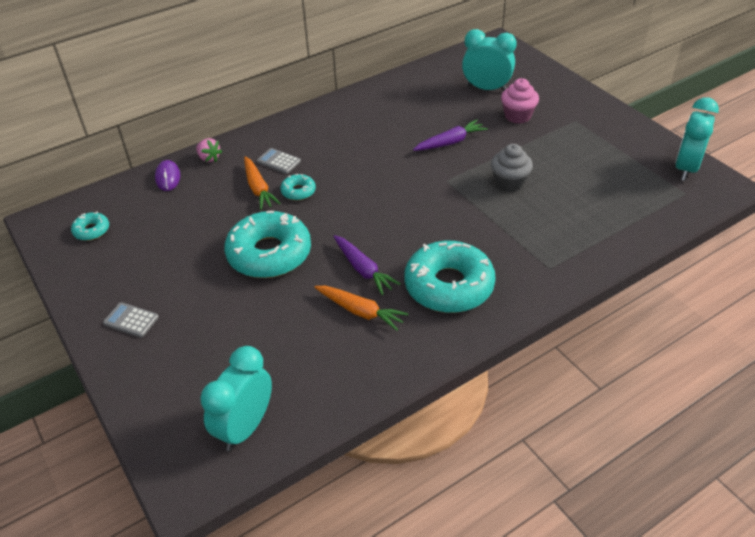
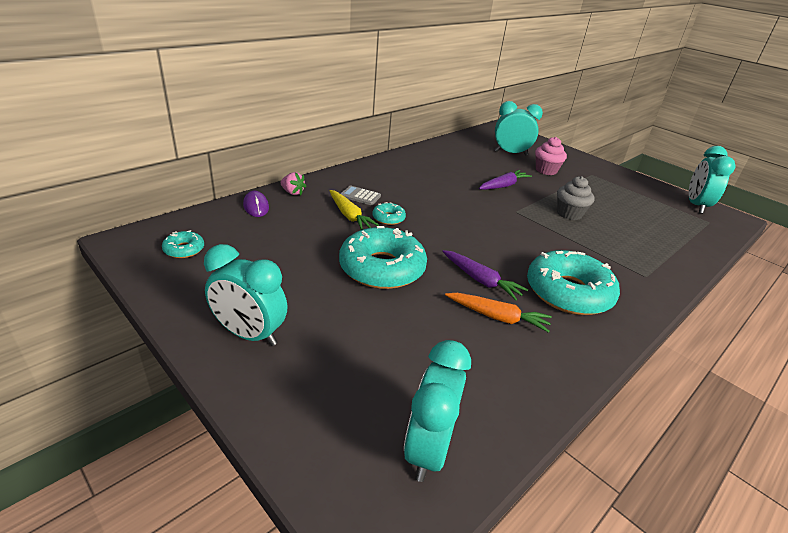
camera: 15 degrees left, 10 degrees down
(131, 320) = (249, 334): grey calculator -> turquoise clock
(258, 188) = (349, 216): orange carrot -> yellow carrot

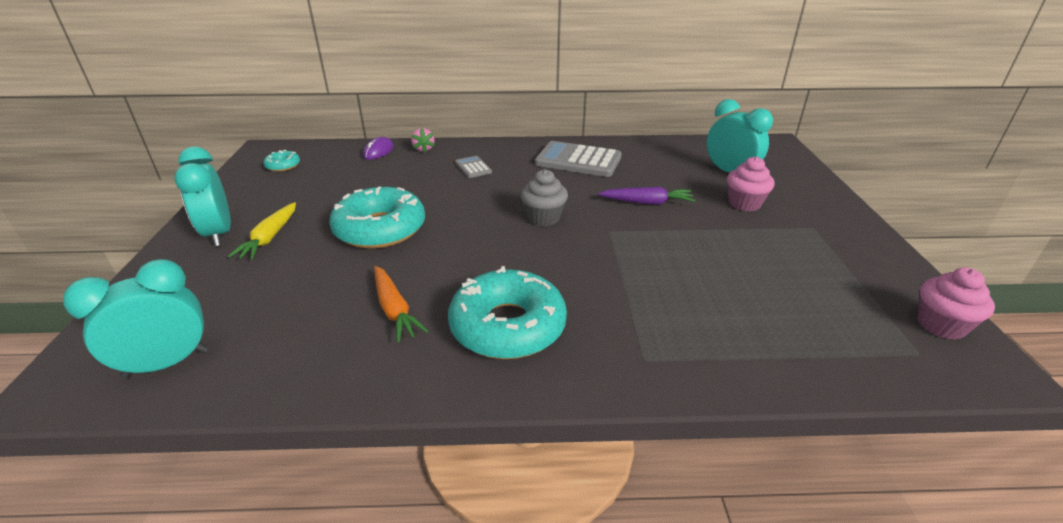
camera: 45 degrees right, 0 degrees up
(349, 216) = (433, 180): yellow carrot -> yellow carrot (269, 238)
(388, 218) = (462, 193): turquoise donut -> none
(419, 169) = (578, 160): none -> grey calculator
(481, 280) = (442, 274): purple carrot -> none
(569, 214) = (677, 257): grey cupcake -> grey cupcake (543, 218)
(696, 206) = (941, 325): turquoise clock -> pink cupcake

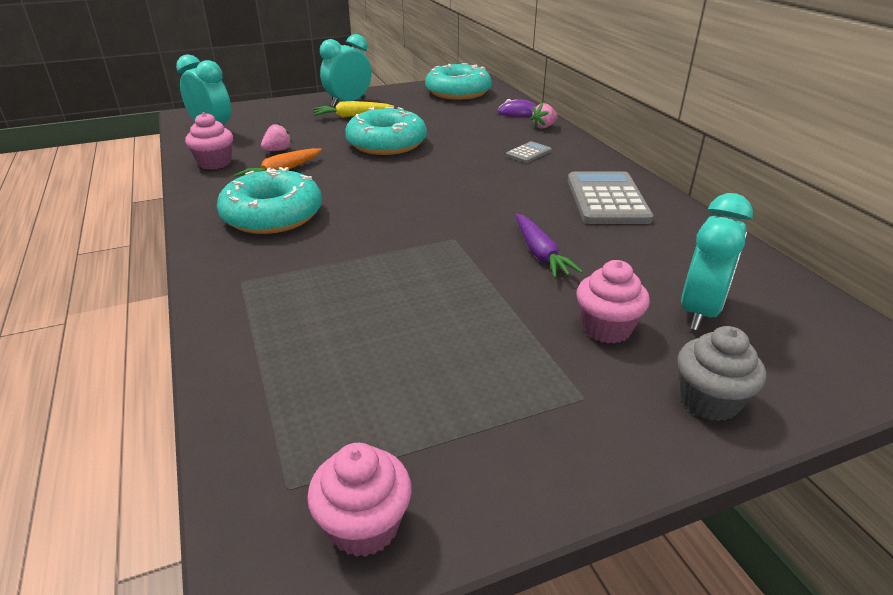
camera: 70 degrees right, 0 degrees up
(283, 166) = (458, 92): turquoise donut -> turquoise donut, size x2.23
(310, 366) = (215, 163): none -> pink cupcake
(321, 306) = (278, 150): none -> pink strawberry
(543, 218) = (455, 201): grey cupcake -> grey cupcake (709, 401)

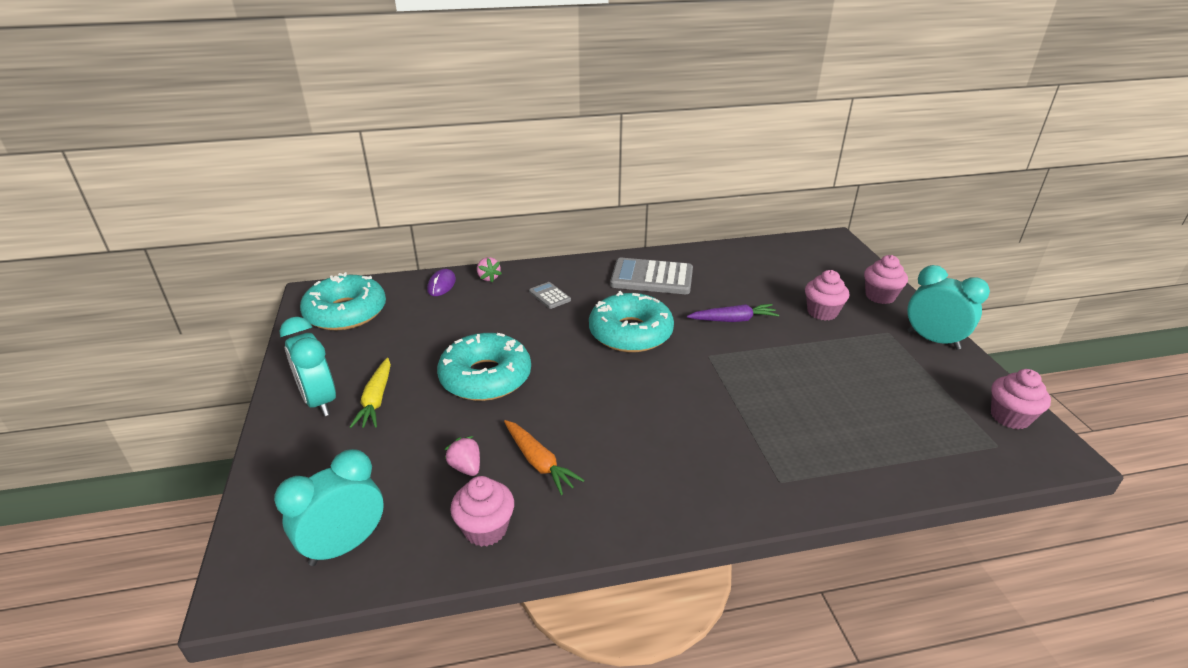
camera: 80 degrees left, 0 degrees up
(272, 215) = (650, 465): turquoise donut -> turquoise donut (630, 333)
(700, 311) = (800, 279): turquoise clock -> turquoise clock (933, 340)
(709, 401) = (880, 296): grey cupcake -> pink cupcake

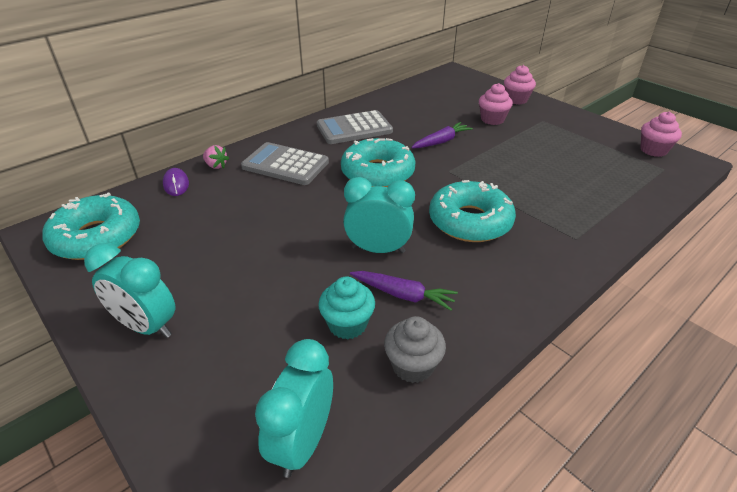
camera: 30 degrees left, 5 degrees up
(376, 400) = (207, 302): yellow carrot -> none
(466, 467) = (347, 324): pink strawberry -> turquoise cupcake
(485, 377) = (293, 246): turquoise donut -> turquoise donut (470, 221)
(485, 529) = (412, 366): pink cupcake -> grey cupcake
(539, 462) = (403, 295): orange carrot -> purple carrot
(549, 296) = (285, 165): grey calculator -> grey calculator, size x2.04
(933, 340) = (571, 118): turquoise clock -> turquoise clock (378, 249)

